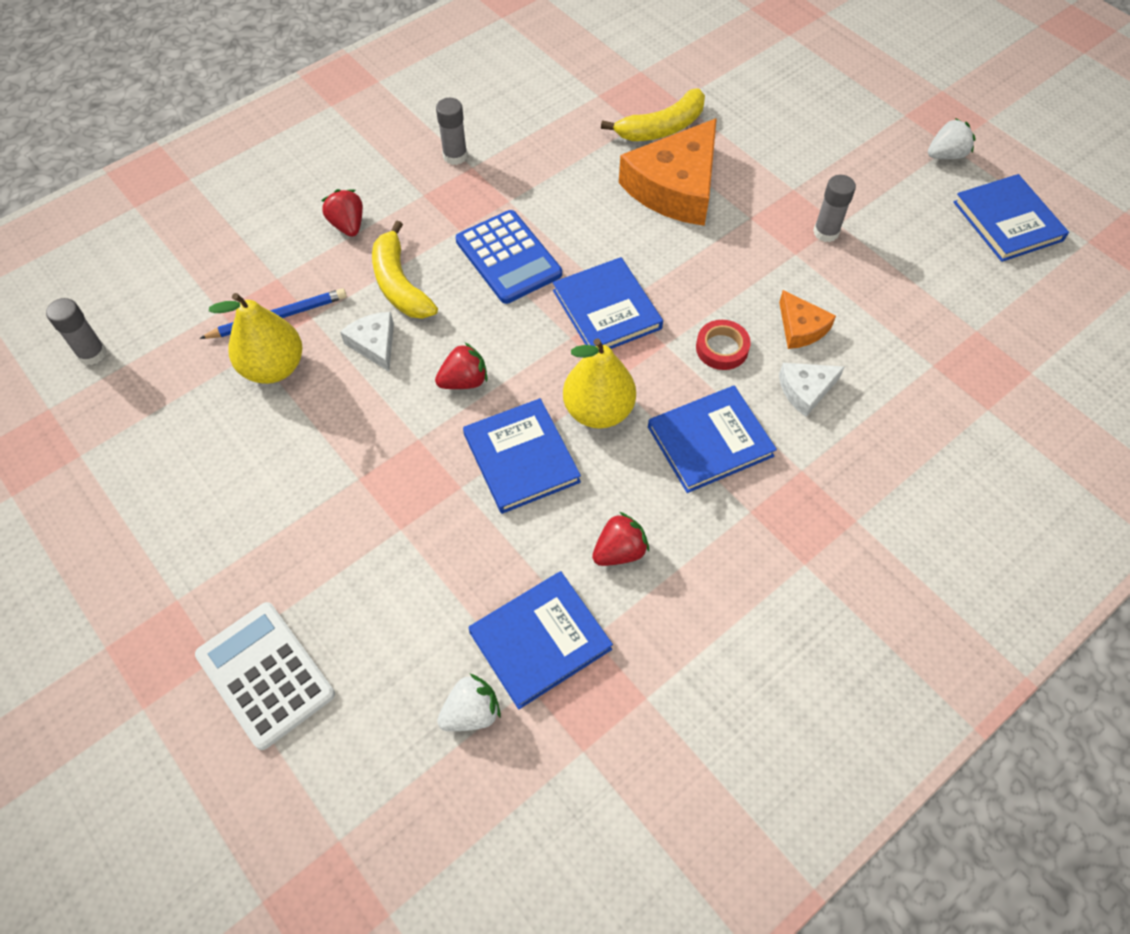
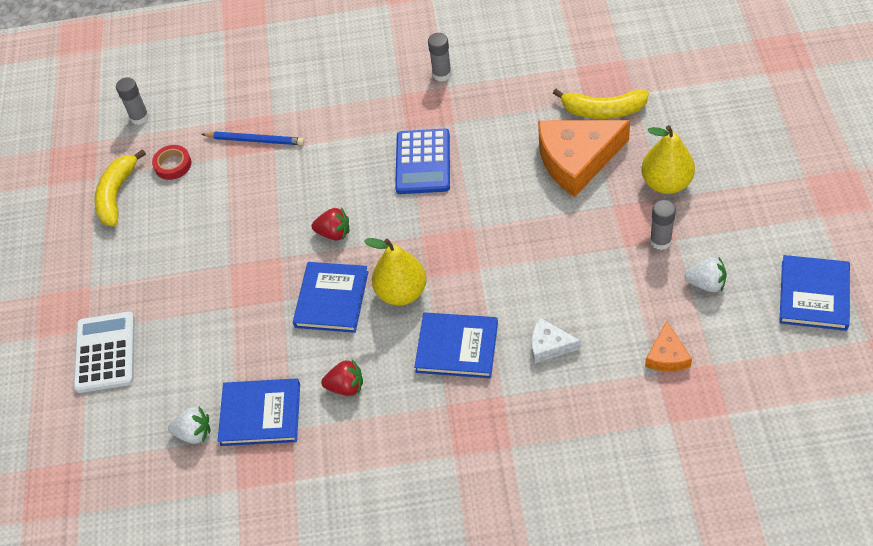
camera: 40 degrees right, 5 degrees down
(273, 367) = (230, 172): yellow pear -> yellow pear (666, 183)
(348, 225) = (338, 96): red strawberry -> none
(374, 344) = (298, 184): white cheese -> none
(399, 284) = (341, 150): yellow banana -> yellow banana (117, 194)
(607, 309) = (460, 227): blue book -> none
(722, 348) = (515, 289): red tape -> red tape (173, 165)
(801, 328) = (583, 301): orange cheese -> orange cheese (667, 356)
(946, 155) = (810, 222): white strawberry -> white strawberry (706, 283)

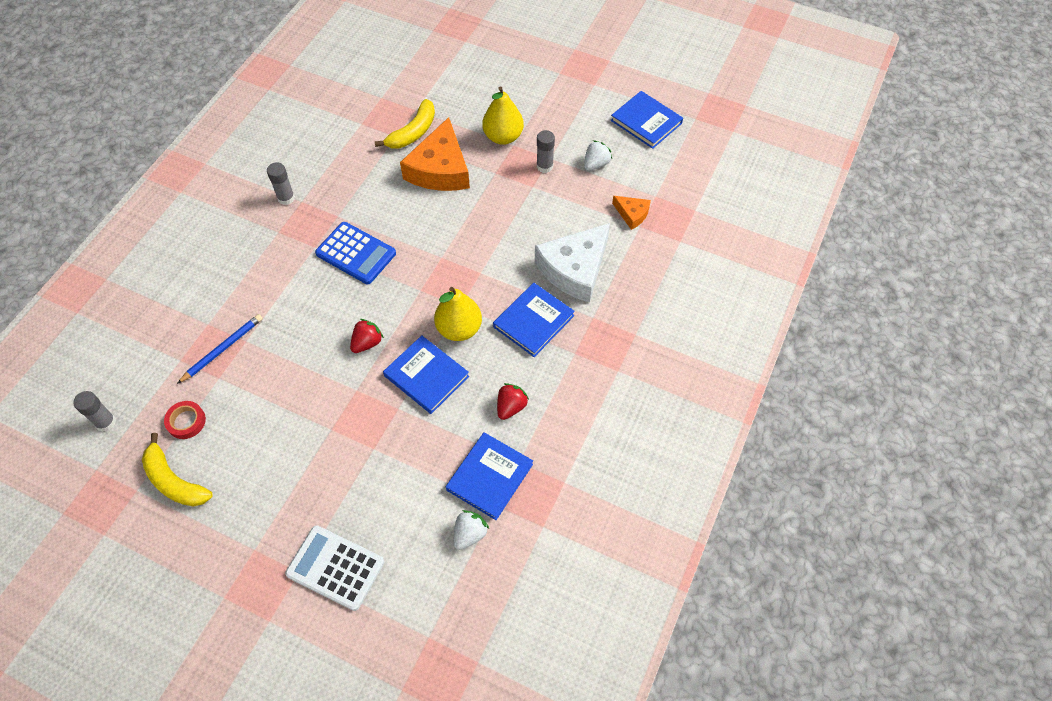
camera: 65 degrees left, 5 degrees up
(549, 345) = (575, 269): white cheese -> white cheese, size x2.06

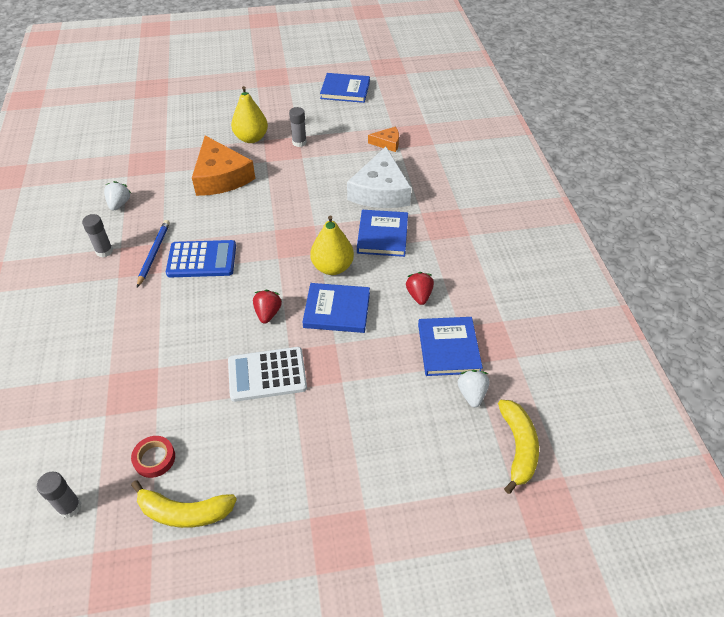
camera: 35 degrees left, 10 degrees down
(222, 349) = (141, 384): blue pencil -> blue pencil (153, 254)
(335, 568) = (392, 485): white calculator -> white calculator (267, 374)
(413, 132) = (177, 164): yellow banana -> yellow banana (518, 447)
(596, 164) = (334, 126): white strawberry -> white strawberry (119, 204)

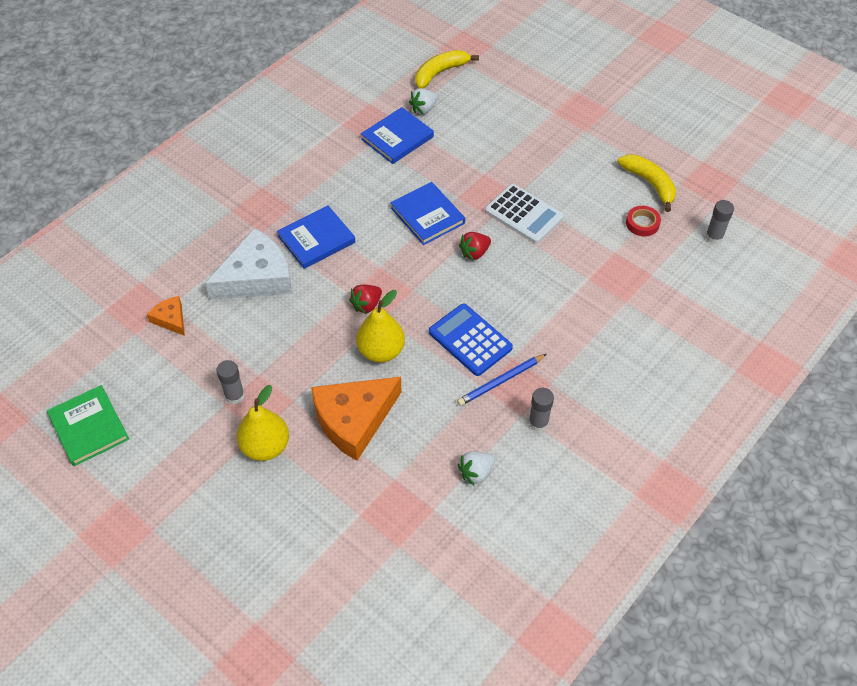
camera: 130 degrees left, 5 degrees up
(221, 177) = (354, 420): orange cheese -> orange cheese turned 150 degrees counterclockwise
(332, 267) = (387, 247): yellow pear -> yellow pear (381, 351)
(345, 90) = (88, 427): blue book -> green book
(419, 295) = (363, 179): red strawberry -> red strawberry (366, 305)

